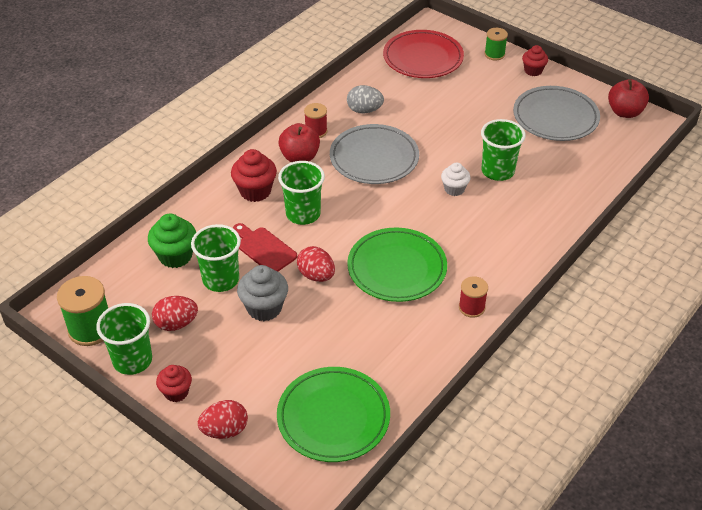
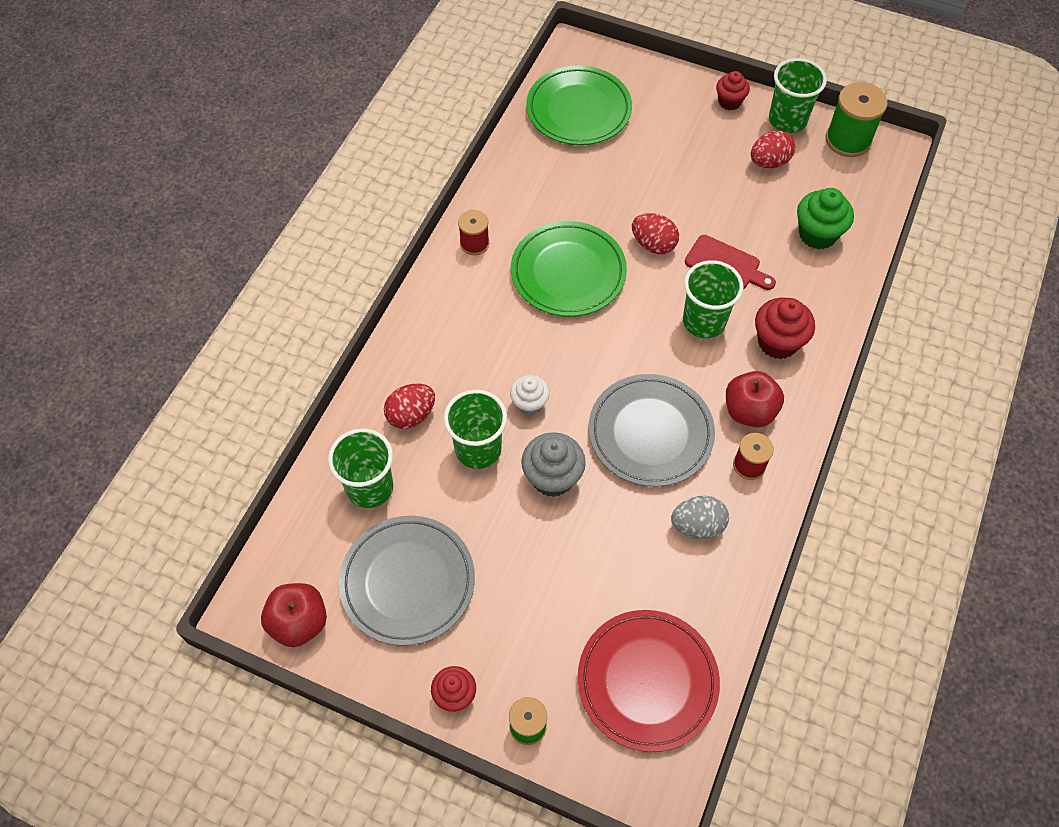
camera: 165 degrees right, 15 degrees up
(221, 279) = (752, 217): green cup -> green cup (370, 487)
(225, 430) = (669, 81): red egg -> red egg (411, 415)
(264, 308) = (690, 196): grey cupcake -> grey cupcake (552, 477)

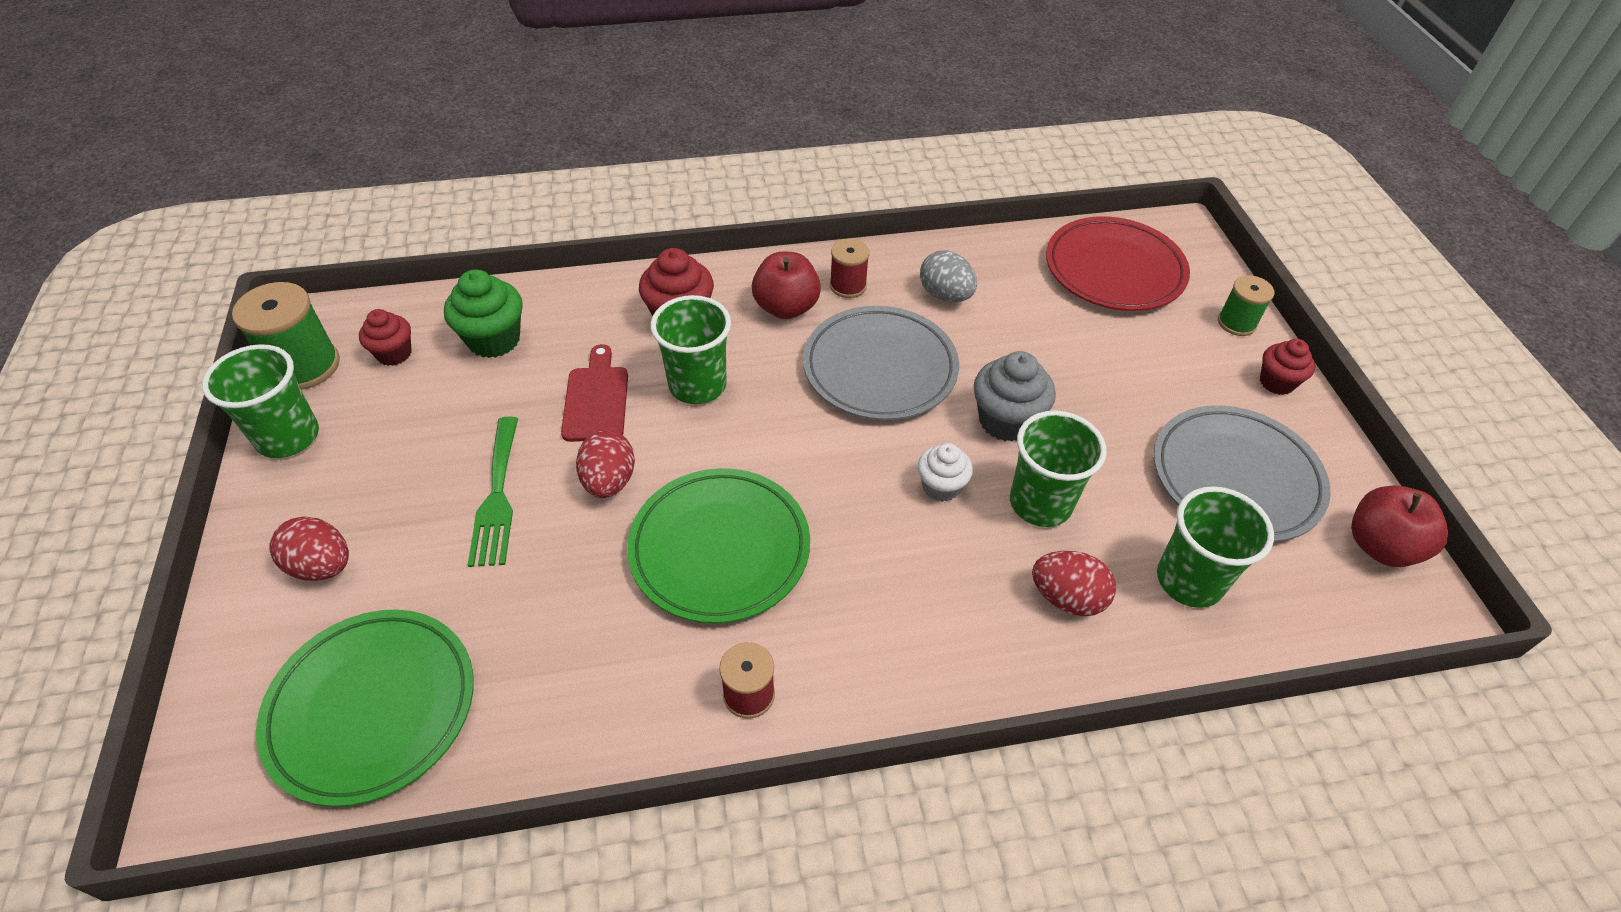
camera: 125 degrees left, 10 degrees down
(677, 192) = (497, 497): none -> green fork
(729, 102) = (271, 515): red cupcake -> red cupcake (394, 353)
(769, 162) = (386, 425): red egg -> red egg (322, 566)

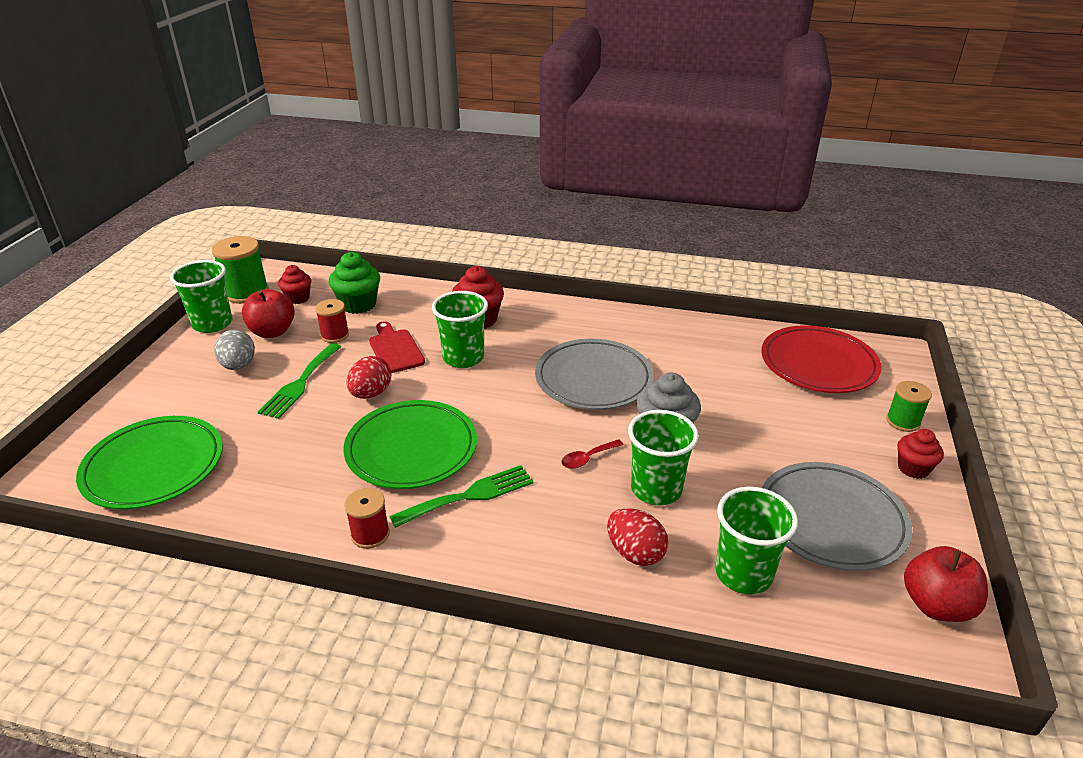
camera: 25 degrees right, 15 degrees down
(322, 566) = (182, 390): red egg -> none
(596, 399) = (395, 349): red cutting board -> red cutting board turned 45 degrees counterclockwise
(786, 307) = (553, 330): red apple -> red apple (272, 332)
(835, 591) = (469, 496): none -> green fork
(848, 286) = (604, 328): red spool -> red spool (335, 335)
(941, 487) = (588, 458): white cupcake -> red spoon
(945, 295) = (672, 349): grey egg -> grey egg (238, 366)

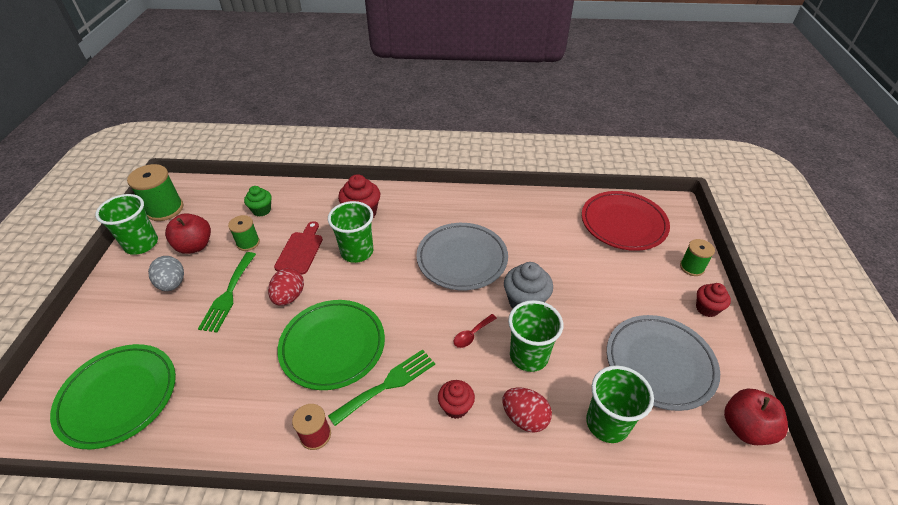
camera: 10 degrees left, 10 degrees up
(298, 298) = (210, 210): red cupcake -> red cupcake (456, 407)
(335, 335) = (248, 243): red spool -> green spool
(358, 305) = (261, 210): green cupcake -> green cupcake, size x0.65
(395, 349) = (300, 250): red cutting board -> red cutting board turned 45 degrees clockwise

